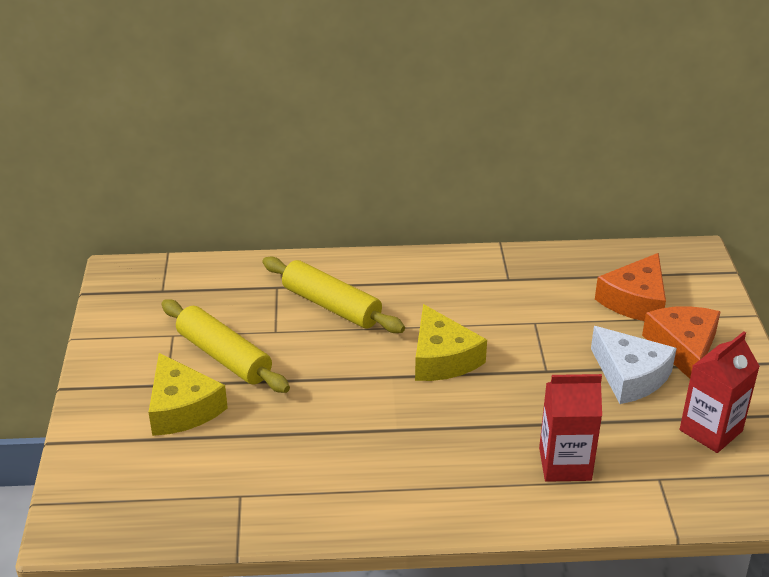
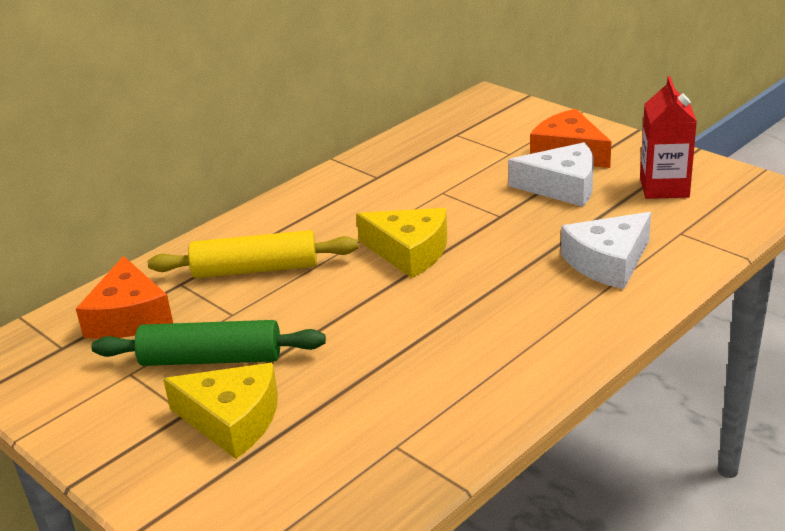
camera: 40 degrees left, 5 degrees down
(224, 356) = (211, 359): yellow rolling pin -> green rolling pin
(565, 464) = (608, 262): red carton -> white cheese
(635, 300) = (491, 143): orange cheese -> orange cheese (129, 316)

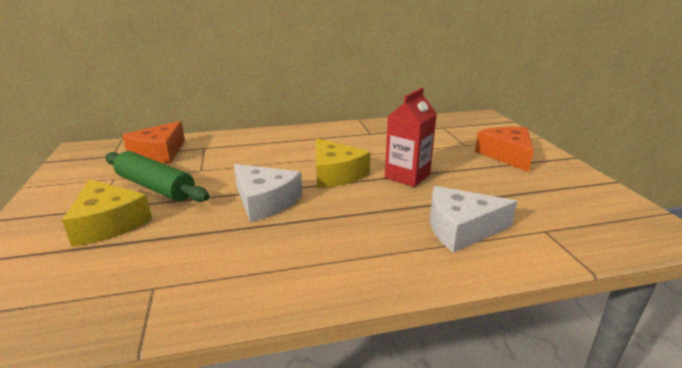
camera: 30 degrees right, 5 degrees down
(255, 269) = (246, 154): yellow rolling pin -> none
(562, 187) = (480, 172): white cheese -> white cheese (265, 201)
(664, 187) = (561, 196): red carton -> red carton (407, 176)

